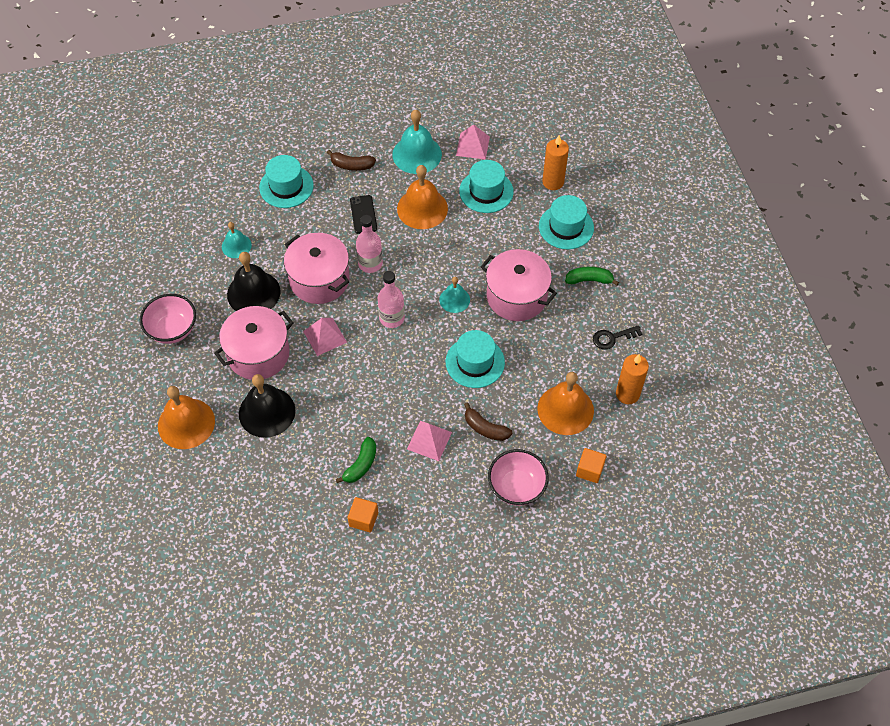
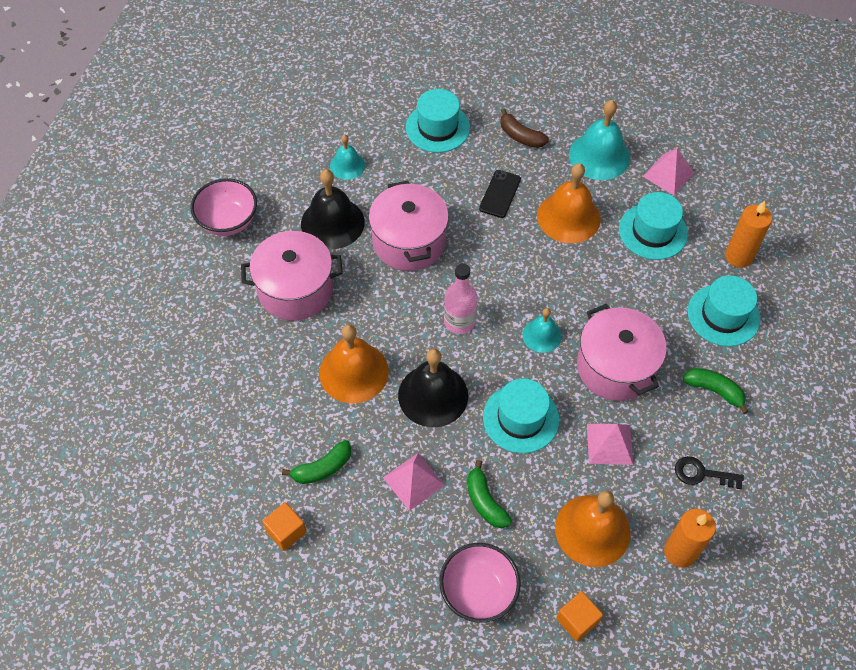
camera: 30 degrees right, 0 degrees up
(186, 423) = (177, 326): orange bell -> orange bell (353, 372)
(267, 412) = (263, 356): black bell -> black bell (433, 395)
(324, 336) = (375, 305): pink pyramid -> pink pyramid (609, 444)
(370, 264) = (474, 250): pink bottle -> none
(485, 428) = (485, 501): brown banana -> green banana

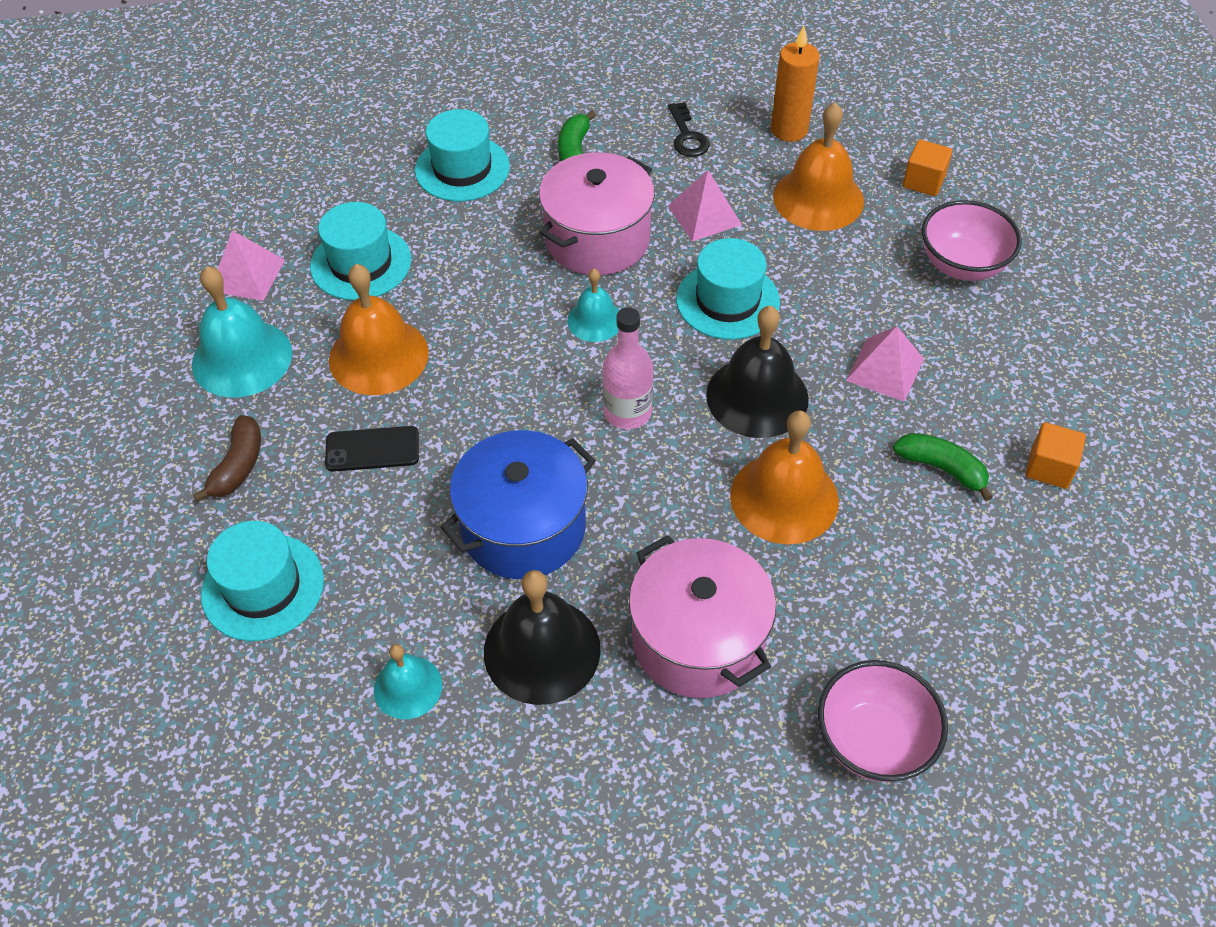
camera: 115 degrees left, 5 degrees down
(228, 221) = (625, 820): pink bowl -> pink bowl (873, 740)
(409, 242) = (523, 527): pink pot -> blue pot
(485, 501) = (857, 295): green banana -> none
(738, 256) = (362, 176): orange candle -> none

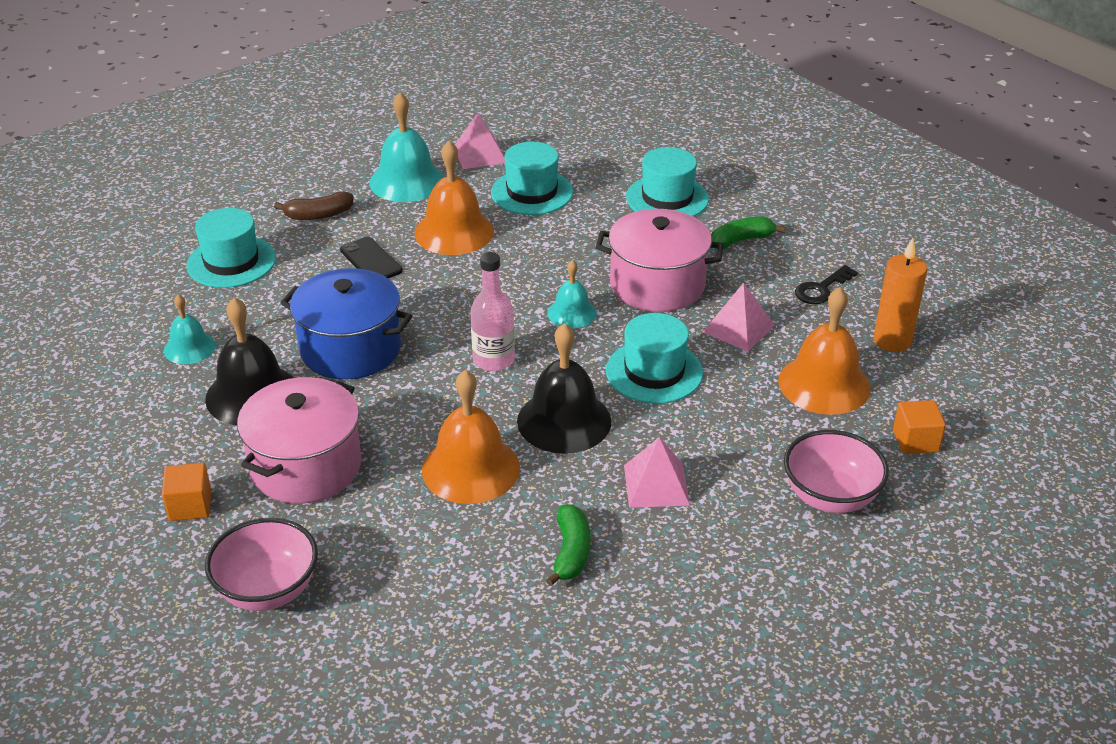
camera: 60 degrees right, 15 degrees down
(1049, 467) = (626, 624): orange cube -> orange cube (190, 506)

